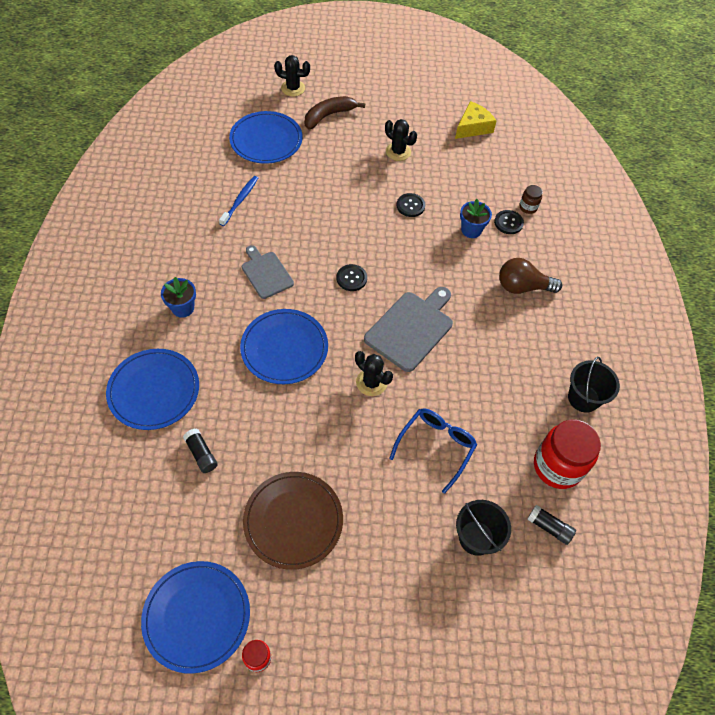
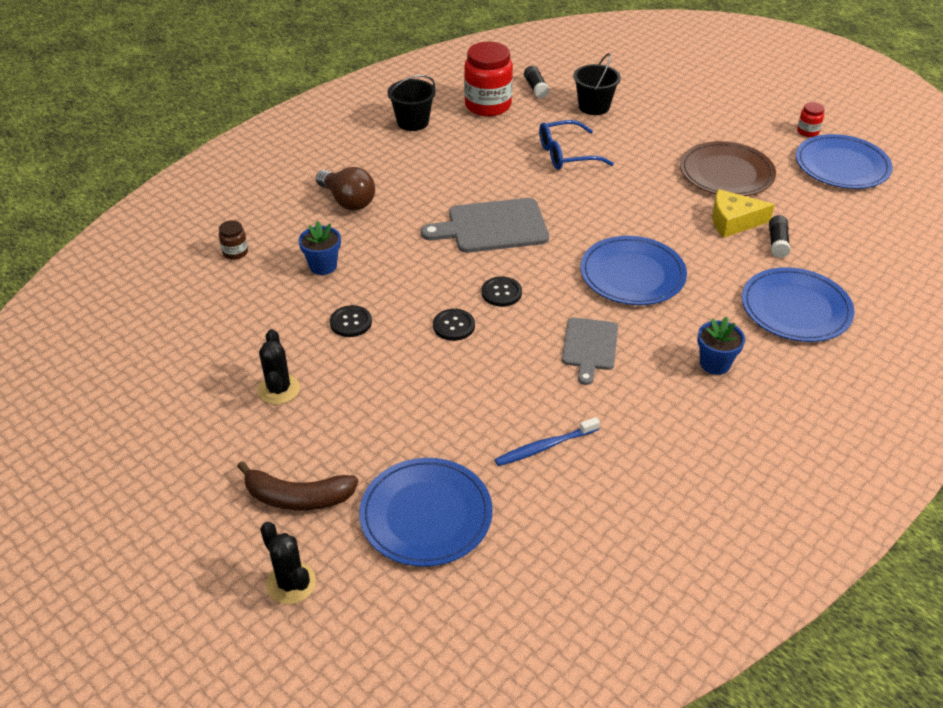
camera: 135 degrees left, 15 degrees down
(371, 382) = (575, 212): black cactus -> none
(473, 127) = (148, 364): yellow cheese -> yellow cheese (733, 221)
(508, 223) = (277, 251): black button -> black button (454, 326)

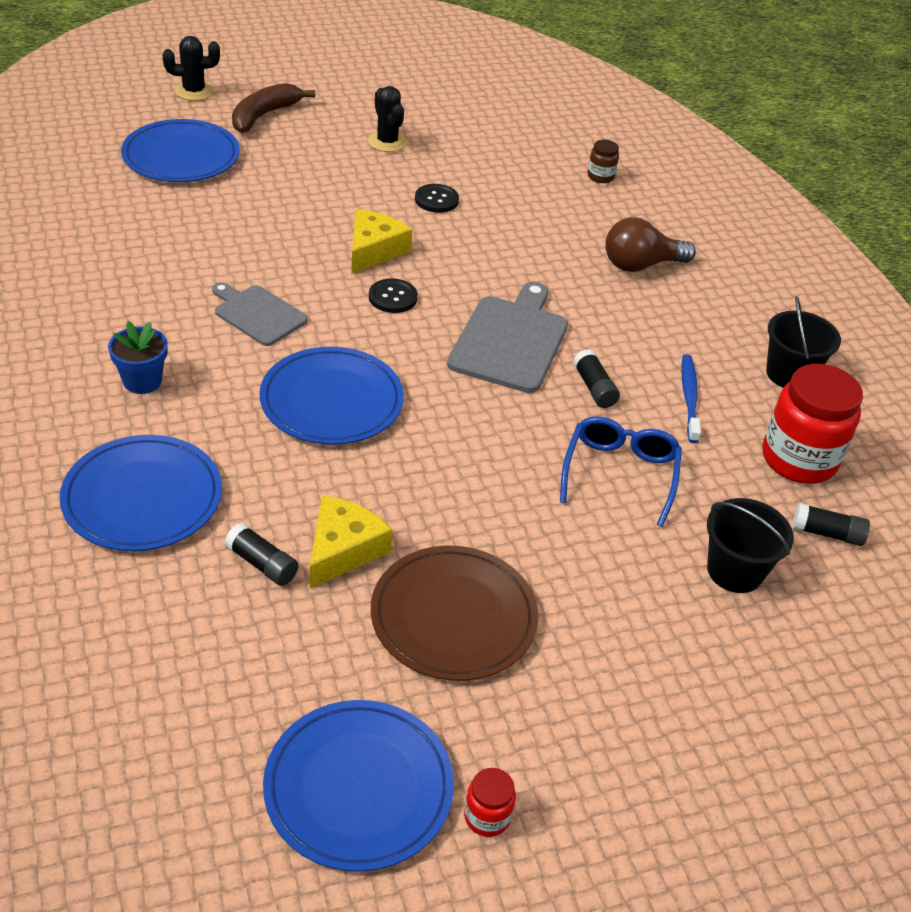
camera: 115 degrees right, 0 degrees up
(279, 389) = (387, 142): black cactus -> black cactus turned 45 degrees clockwise
(323, 266) = (536, 213): blue flower pot -> none
(454, 326) = (374, 250): black button -> yellow cheese
(503, 182) = (594, 388): none -> black glue stick
(545, 447) = (174, 233): blue toothbrush -> blue toothbrush (689, 398)

